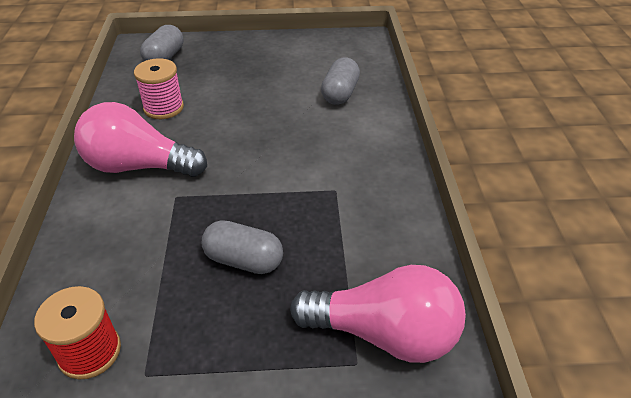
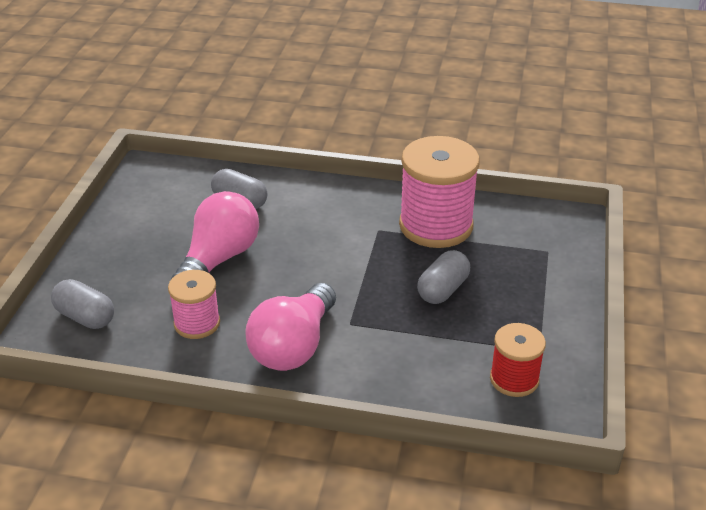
camera: 75 degrees left, 5 degrees down
(363, 236) = (436, 226): none -> pink spool
(385, 334) = (527, 235): pink light bulb -> pink light bulb (219, 259)

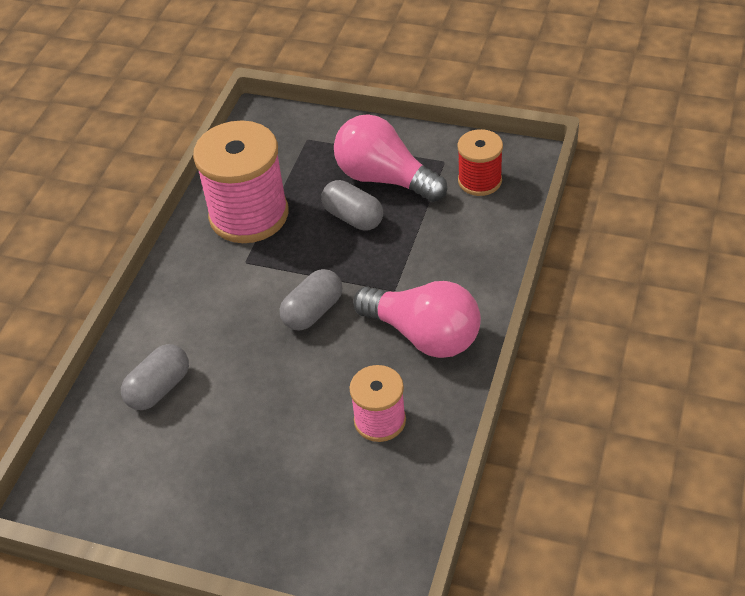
camera: 80 degrees left, 10 degrees up
(85, 317) = (355, 534): grey capsule -> grey capsule (313, 311)
(219, 259) = (269, 405): pink light bulb -> pink light bulb (384, 178)

